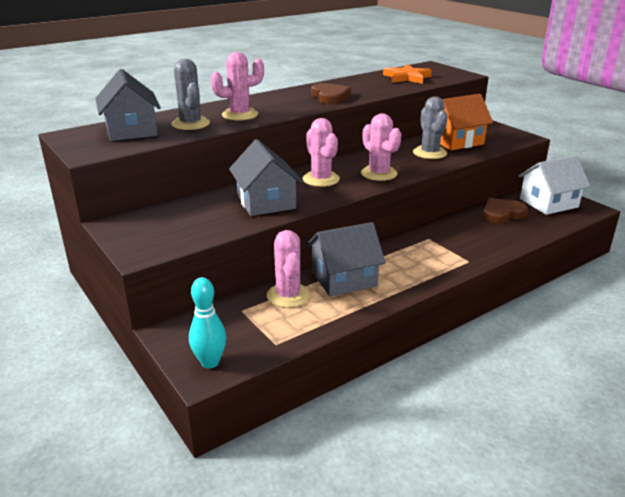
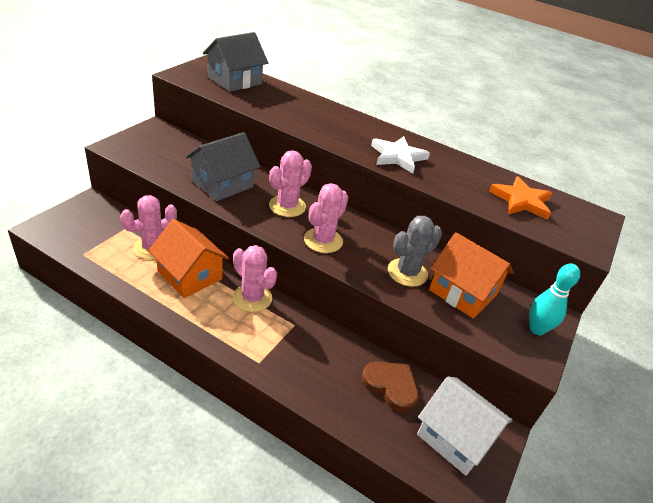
camera: 60 degrees right, 10 degrees up
(191, 124) = (265, 100): grey cactus -> none
(210, 362) = (55, 228): turquoise bowling pin -> turquoise bowling pin (537, 329)
(240, 115) = (304, 117): pink cactus -> pink cactus (252, 298)
(330, 96) = (398, 157): brown heart -> white star
(344, 279) = (190, 275): grey house -> orange house

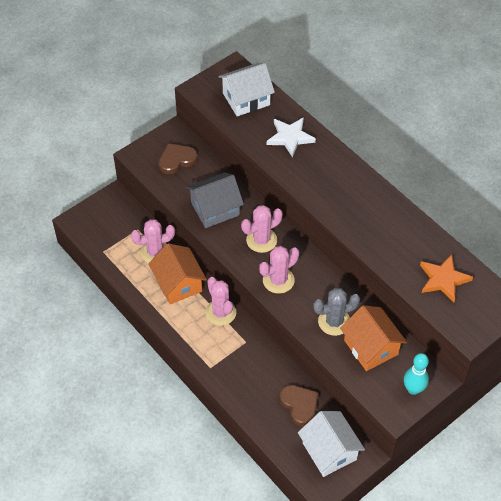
camera: 25 degrees right, 15 degrees up
(164, 148) = (177, 160): none -> brown heart
(234, 81) = (246, 99): grey house -> white house
(398, 157) = (357, 215): white star -> white star (290, 137)

